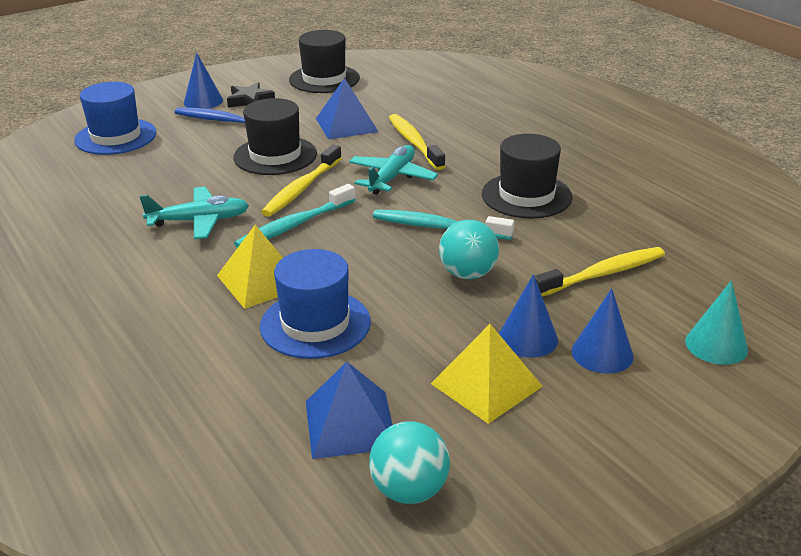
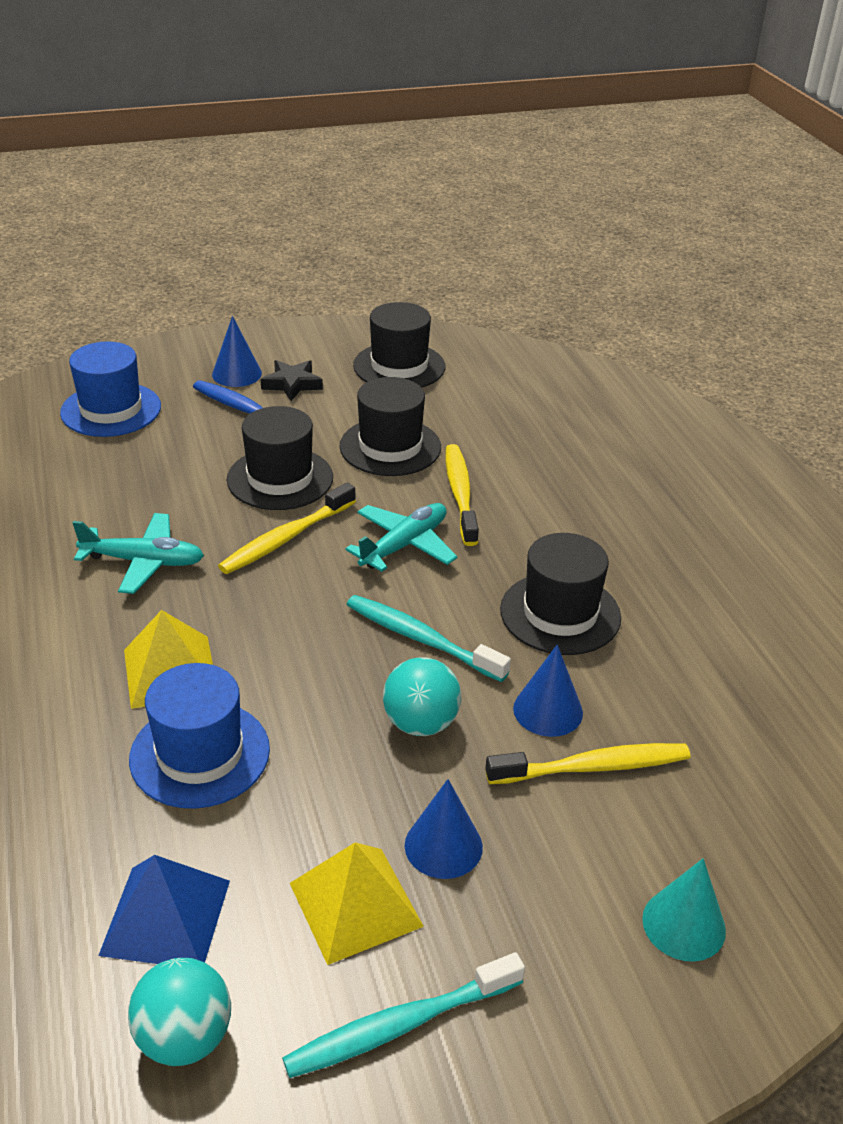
camera: 15 degrees right, 5 degrees up
(295, 225) = (250, 594): turquoise toothbrush -> turquoise toothbrush (401, 1025)
(346, 125) = (390, 447): blue pyramid -> black hat
(602, 353) = (525, 896): blue cone -> blue cone (548, 710)

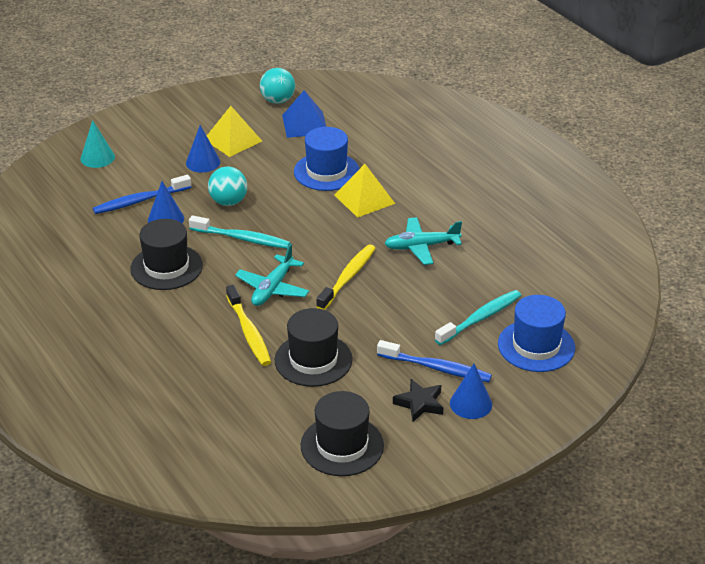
camera: 165 degrees right, 0 degrees up
(280, 479) = (376, 317): black hat -> none
(401, 1025) = (203, 115): turquoise toothbrush -> turquoise toothbrush (480, 318)
(591, 767) = (140, 200): yellow toothbrush -> blue toothbrush

